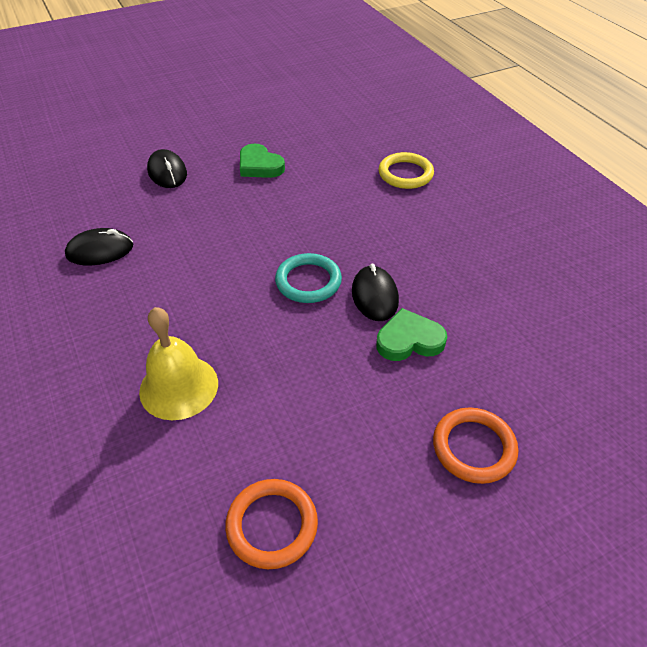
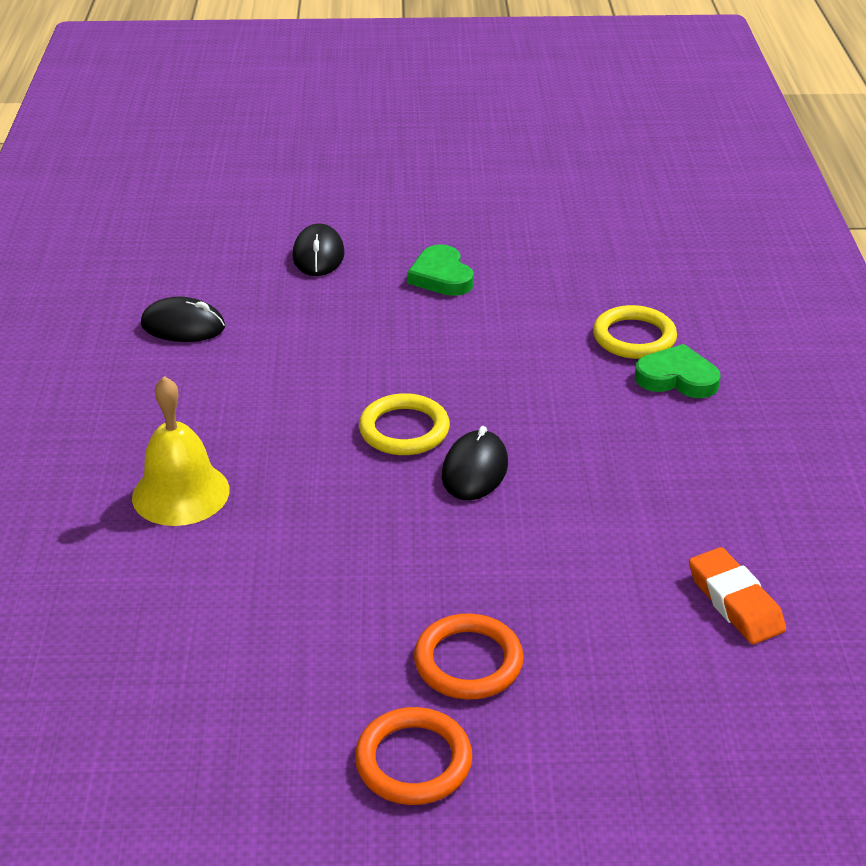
camera: 25 degrees right, 10 degrees down
(272, 525) = (191, 651): orange ring -> orange ring (413, 761)
(308, 281) = (404, 430): turquoise ring -> yellow ring
(409, 340) = (480, 530): green heart -> green heart (677, 378)
(596, 334) = (735, 602): none -> orange eraser

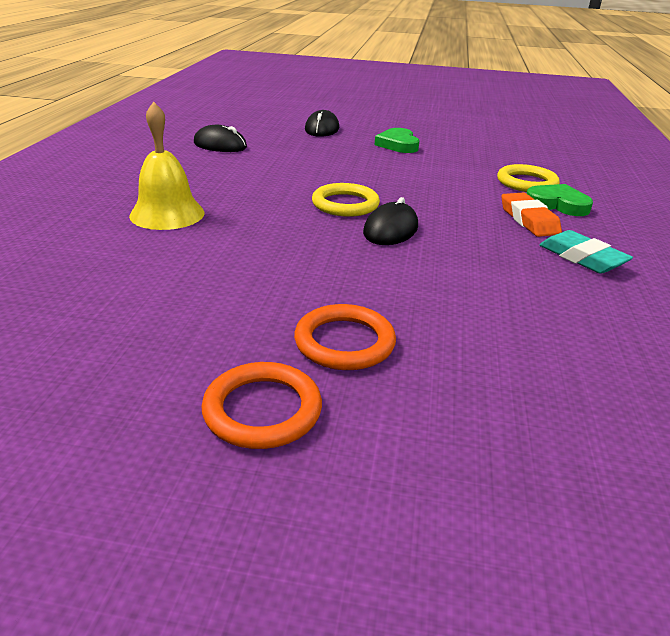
camera: 10 degrees right, 5 degrees down
(711, 478) = (582, 258): none -> turquoise eraser
(735, 602) = (602, 337): orange eraser -> orange eraser (528, 220)

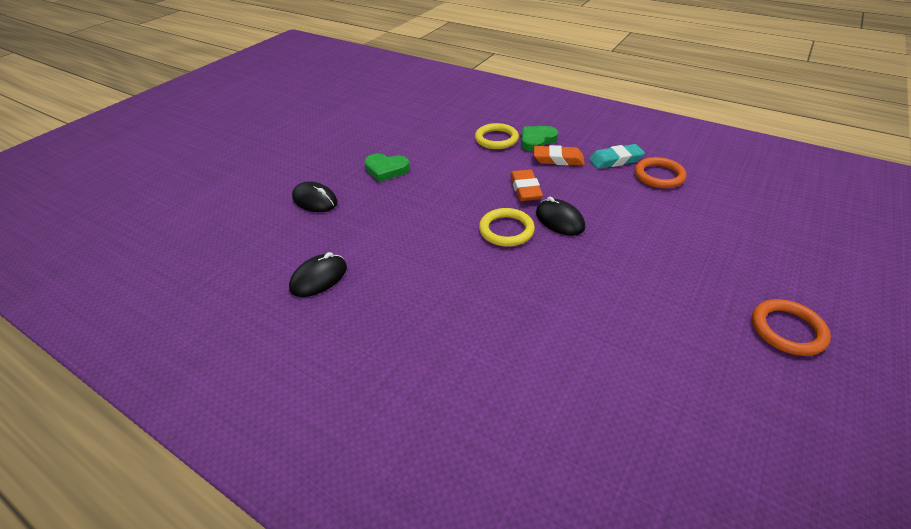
camera: 65 degrees left, 10 degrees up
(167, 214) = (492, 342): yellow bell -> none
(344, 342) = (713, 280): orange ring -> orange ring (659, 176)
(436, 207) = (525, 189): none -> orange eraser

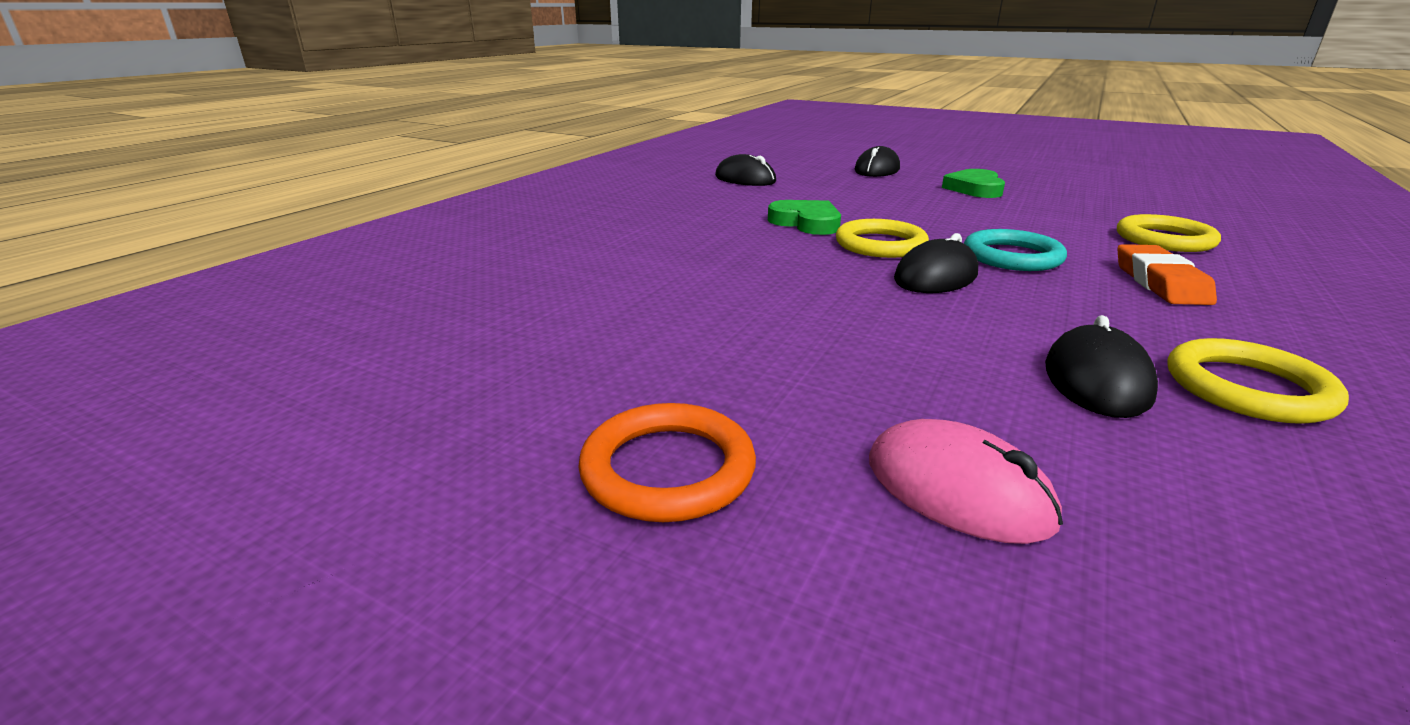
camera: 85 degrees right, 15 degrees down
(525, 189) = (1012, 256): orange eraser -> turquoise ring
(537, 140) = (1213, 268): green heart -> green heart (806, 223)
(615, 160) = (1250, 339): turquoise eraser -> none
(659, 176) = (1247, 388): orange ring -> yellow ring
(665, 205) = (1096, 380): none -> black mouse
(759, 256) = (957, 490): none -> pink mouse

